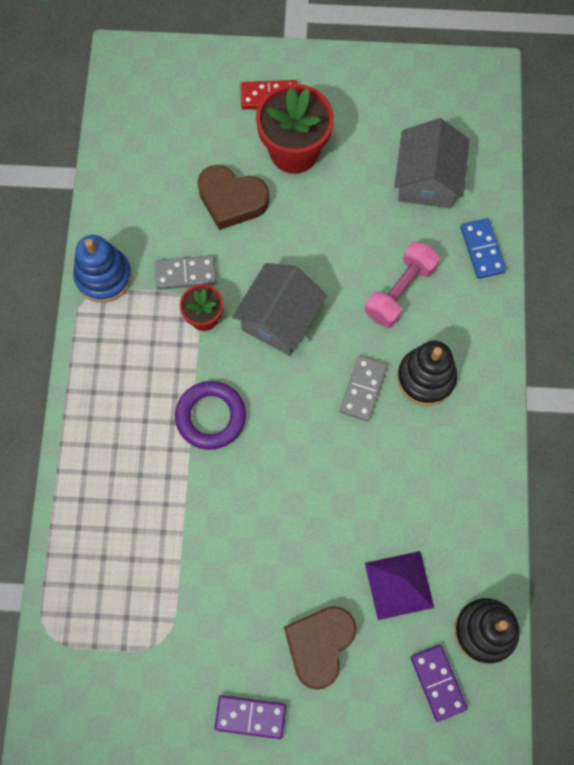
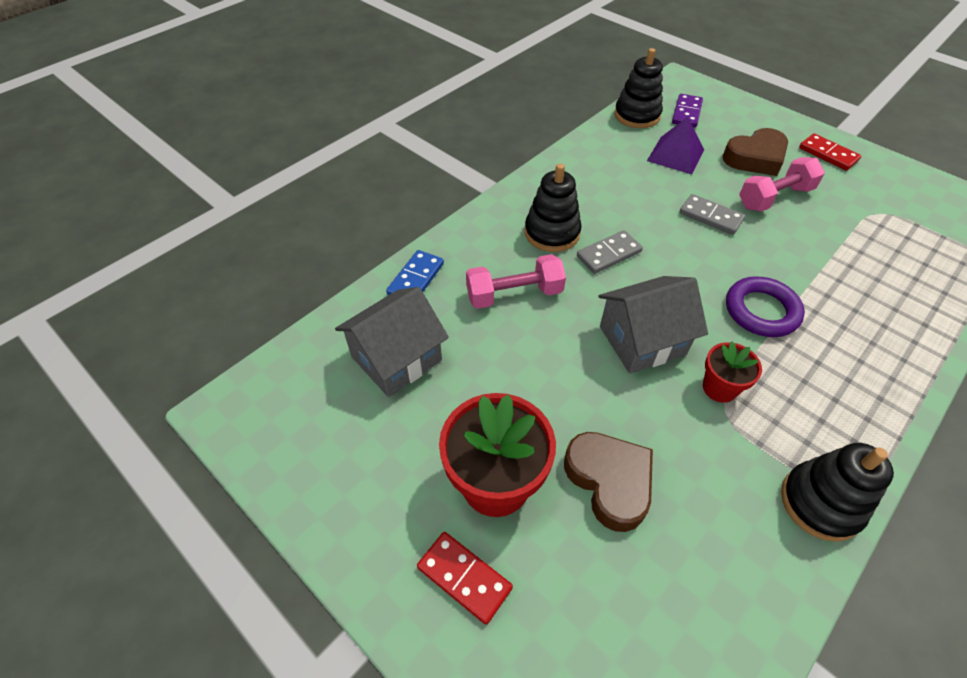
camera: 140 degrees left, 20 degrees down
(103, 276) = (820, 503): blue stacking toy -> black stacking toy
(185, 273) = (715, 441): grey domino -> grey domino (710, 216)
(250, 716) = (828, 154): purple domino -> red domino
(269, 586) = (774, 197): none -> pink dumbbell

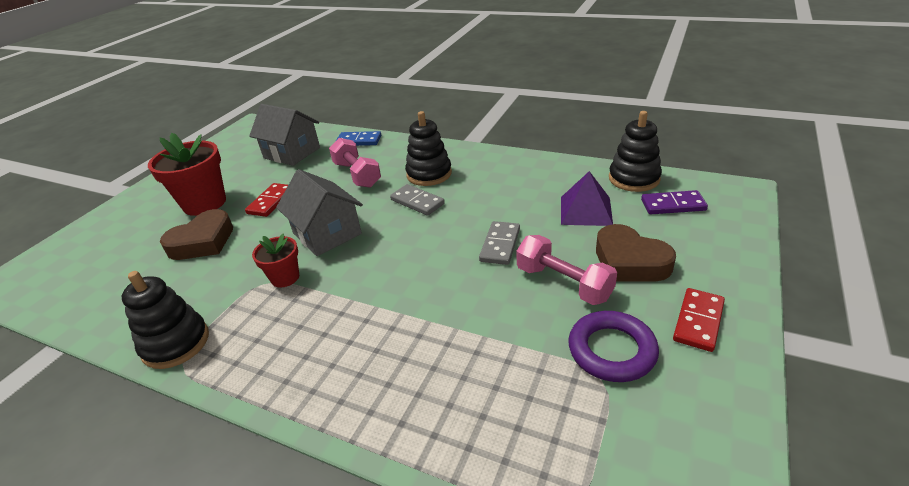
camera: 75 degrees right, 15 degrees down
(464, 578) = (148, 208): red domino -> red domino (271, 202)
(761, 311) = (380, 291): purple ring -> purple ring (611, 350)

